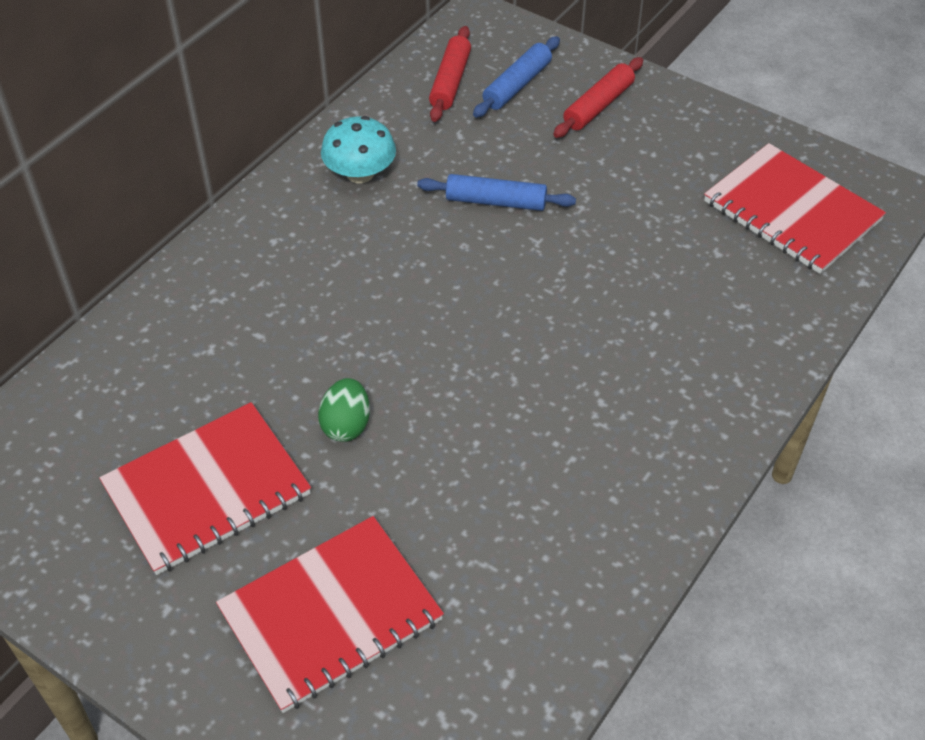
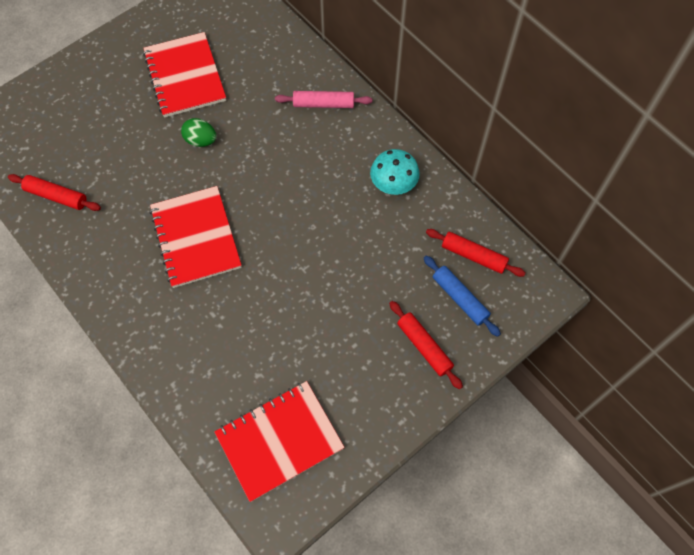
camera: 105 degrees right, 15 degrees up
(231, 279) = (323, 104): none -> pink rolling pin
(331, 615) = (94, 115): red notebook -> red notebook (195, 238)
(496, 201) = (345, 254): blue rolling pin -> none
(531, 614) = (56, 196): none -> red rolling pin

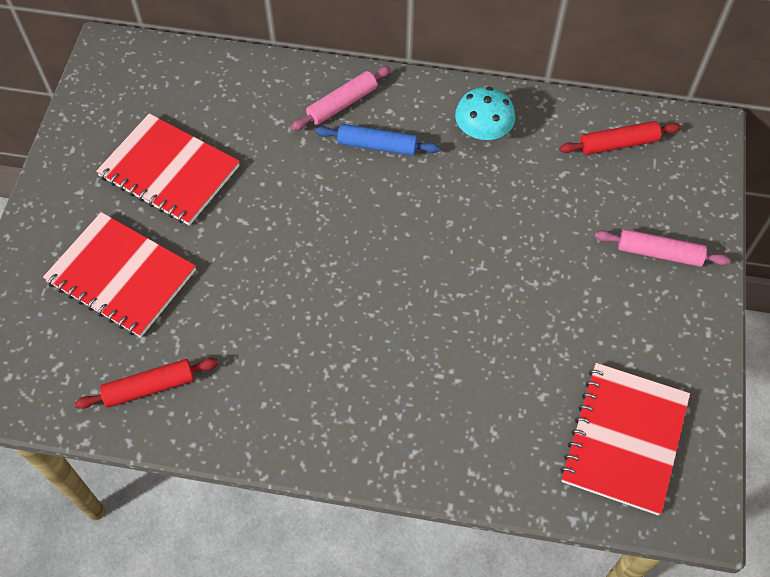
camera: 40 degrees left, 5 degrees down
(195, 238) = (346, 317): red notebook -> red notebook (121, 276)
(201, 140) = (252, 221): green egg -> none
(424, 347) = (659, 253): red rolling pin -> pink rolling pin
(460, 298) = (644, 188): blue rolling pin -> blue rolling pin (377, 145)

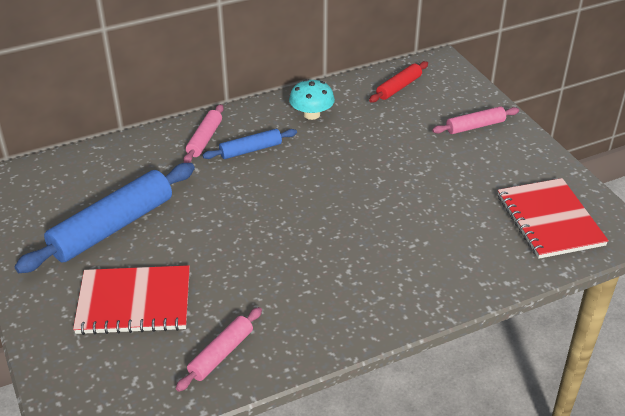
camera: 35 degrees left, 20 degrees down
(149, 387) = (221, 354): red rolling pin -> pink rolling pin
(169, 171) = (113, 227): red notebook -> blue rolling pin

